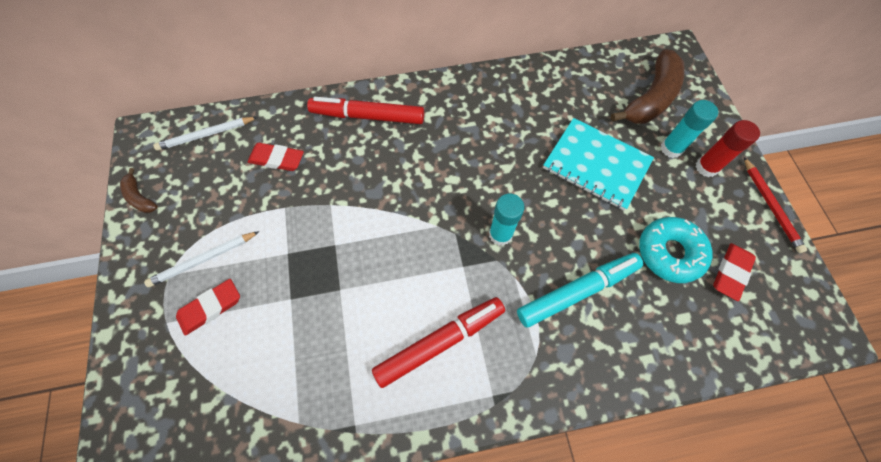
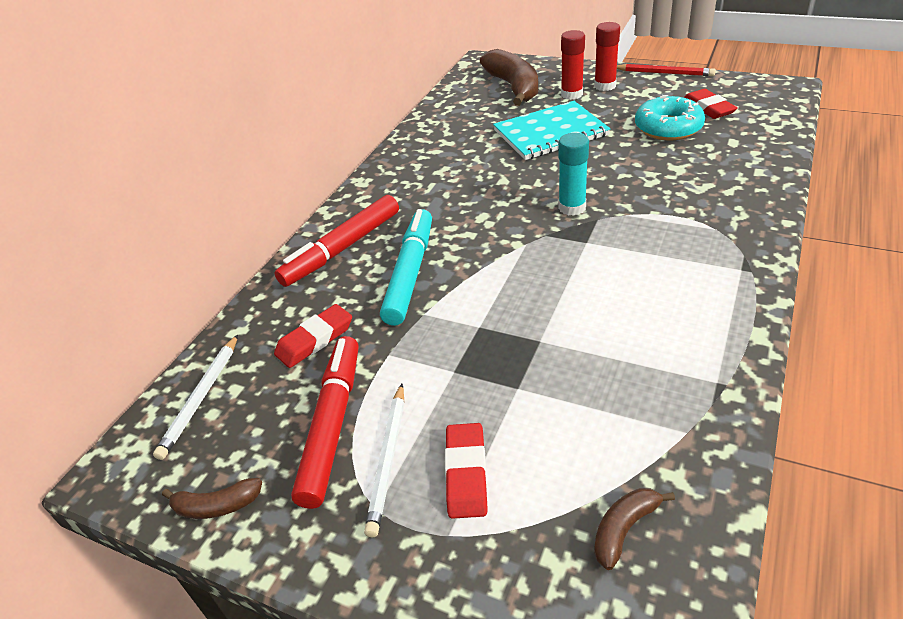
camera: 50 degrees left, 25 degrees down
(205, 417) = (624, 529): none -> brown banana
(440, 342) = (660, 285): red marker -> red marker (332, 425)
(577, 291) = (668, 184): turquoise marker -> turquoise marker (410, 273)
(671, 148) = (571, 94): turquoise glue stick -> red glue stick

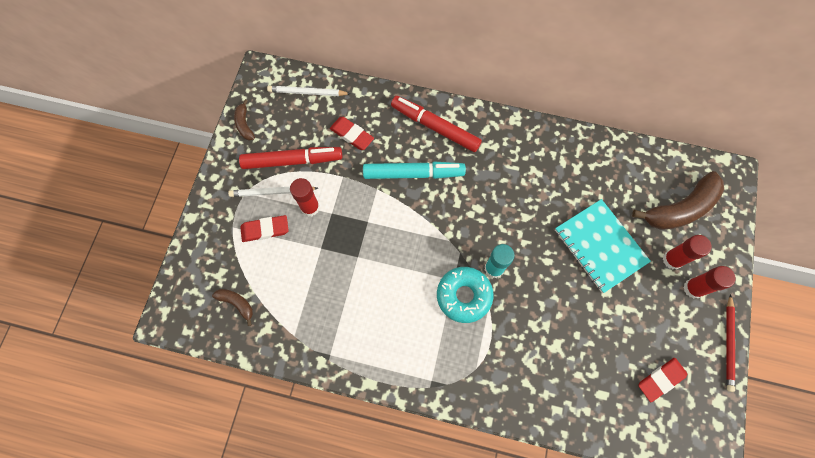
camera: 75 degrees right, 30 degrees up
(435, 400) = (310, 207): none -> red glue stick
(668, 128) = (620, 342): turquoise donut -> turquoise donut (464, 296)

